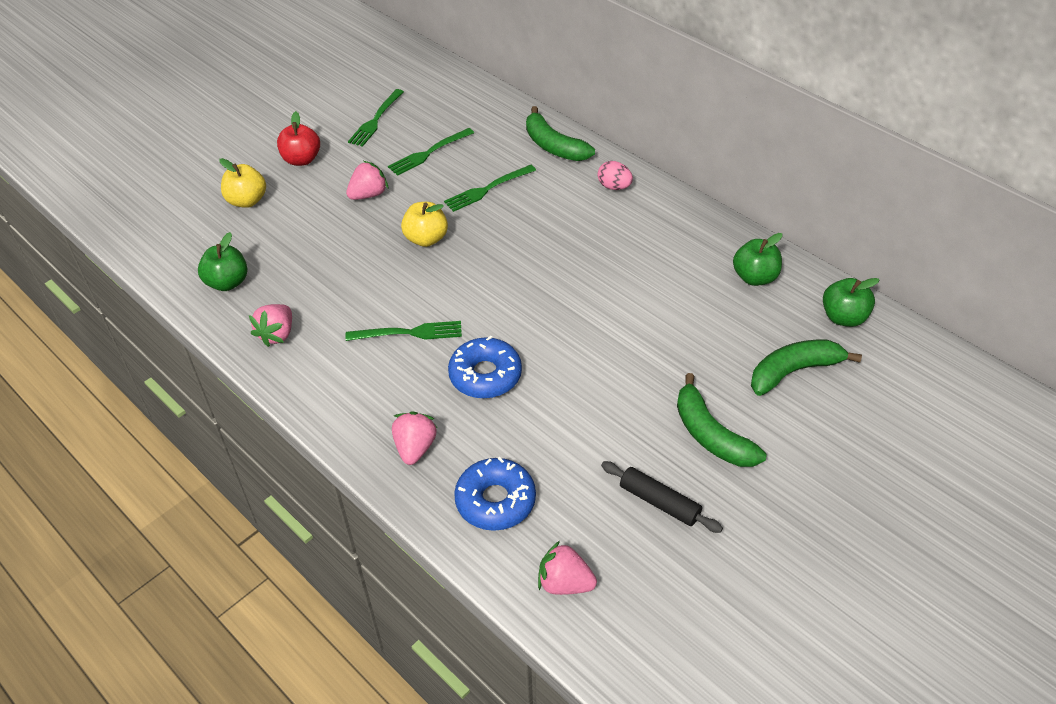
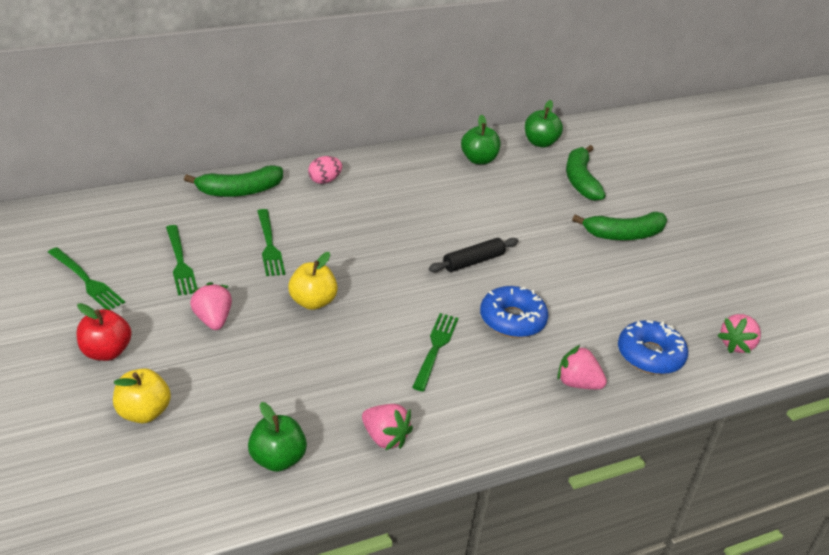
camera: 75 degrees left, 10 degrees down
(659, 502) = (677, 278): black rolling pin -> black rolling pin (473, 261)

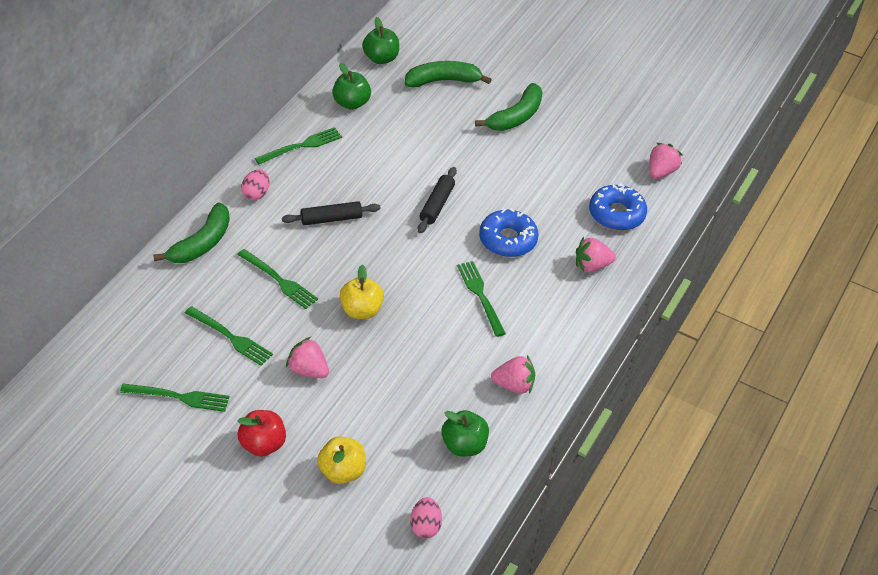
camera: 35 degrees left, 10 degrees up
(158, 505) = (425, 526): none -> pink egg
(366, 226) = (331, 219): none -> black rolling pin
(401, 168) = (302, 146): none -> green fork
(580, 180) = (443, 81): green banana -> green banana turned 120 degrees clockwise
(737, 345) = (661, 172): pink strawberry -> pink strawberry turned 150 degrees counterclockwise

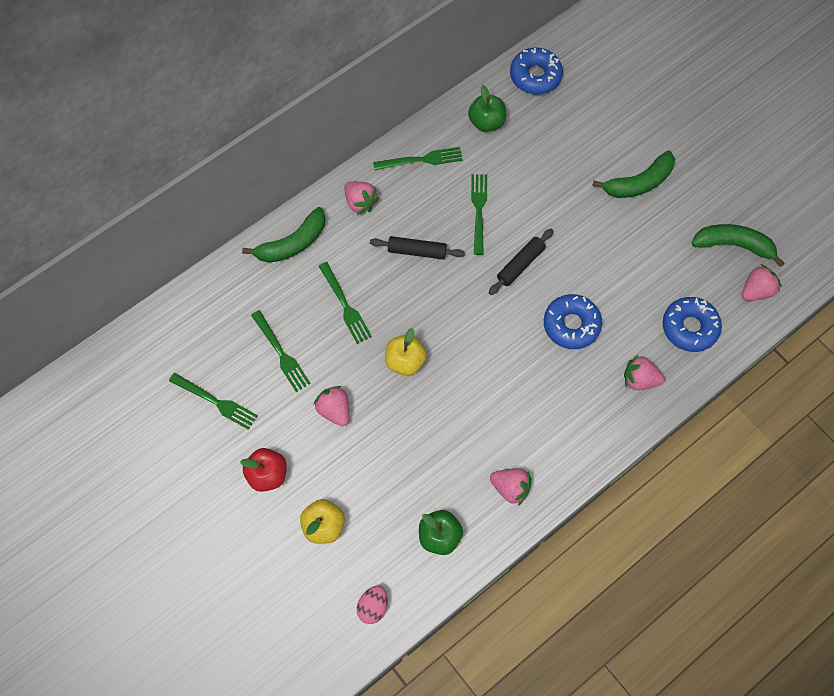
camera: 25 degrees right, 20 degrees up
(256, 194) = (360, 202): pink egg -> pink strawberry
(381, 58) = (535, 76): green apple -> blue donut
(443, 81) = (585, 119): green banana -> green banana (733, 245)
(480, 295) = (519, 379): green fork -> green fork (478, 210)

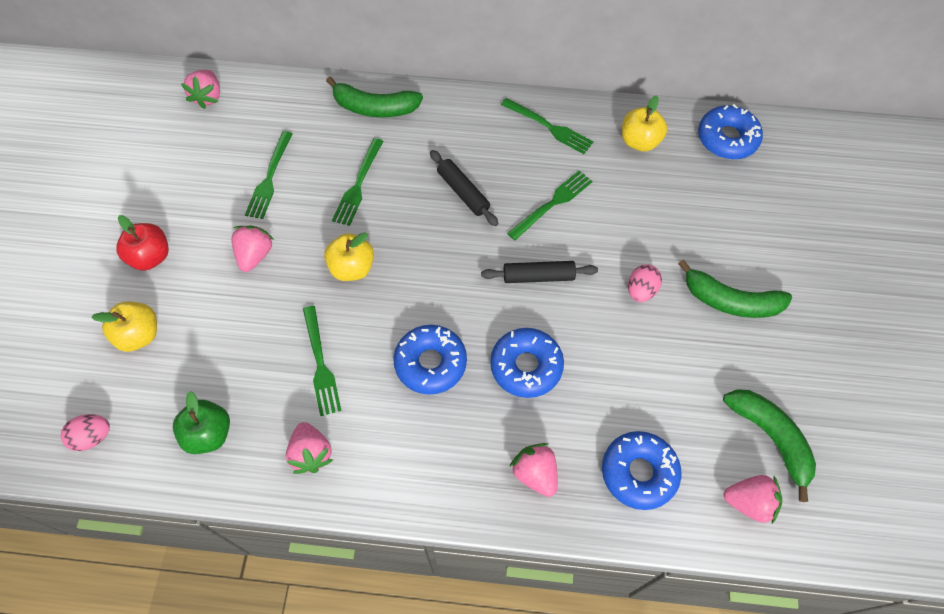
camera: 45 degrees right, 5 degrees down
(216, 402) = (184, 172): green fork -> green fork (321, 364)
(360, 202) = (461, 120): pink strawberry -> pink strawberry (208, 97)
(486, 122) = (639, 141): green apple -> yellow apple
(517, 374) = (430, 363): none -> blue donut
(585, 221) = (641, 290): none -> pink egg

